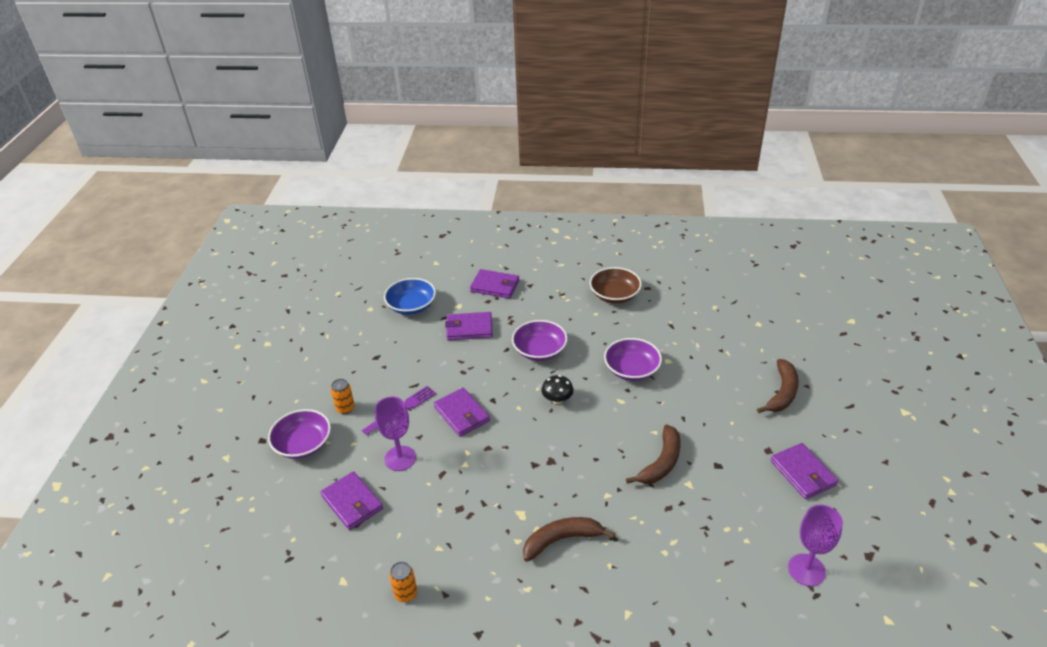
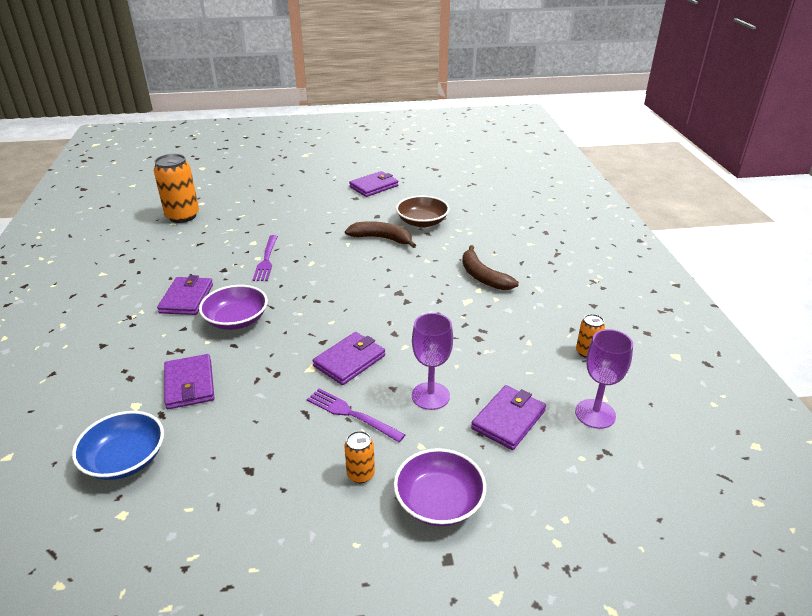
camera: 105 degrees left, 5 degrees down
(495, 286) = (95, 376): purple wallet -> purple wallet (186, 298)
(557, 400) = (315, 298): black mushroom -> none
(614, 295) = (140, 279): brown bowl -> brown bowl (422, 222)
(632, 369) = (266, 260): purple bowl -> purple fork
(729, 312) = (182, 216): none -> orange can
(782, 393) = (291, 193): brown banana -> none
(806, 570) = (456, 186): purple goblet -> purple goblet (595, 414)

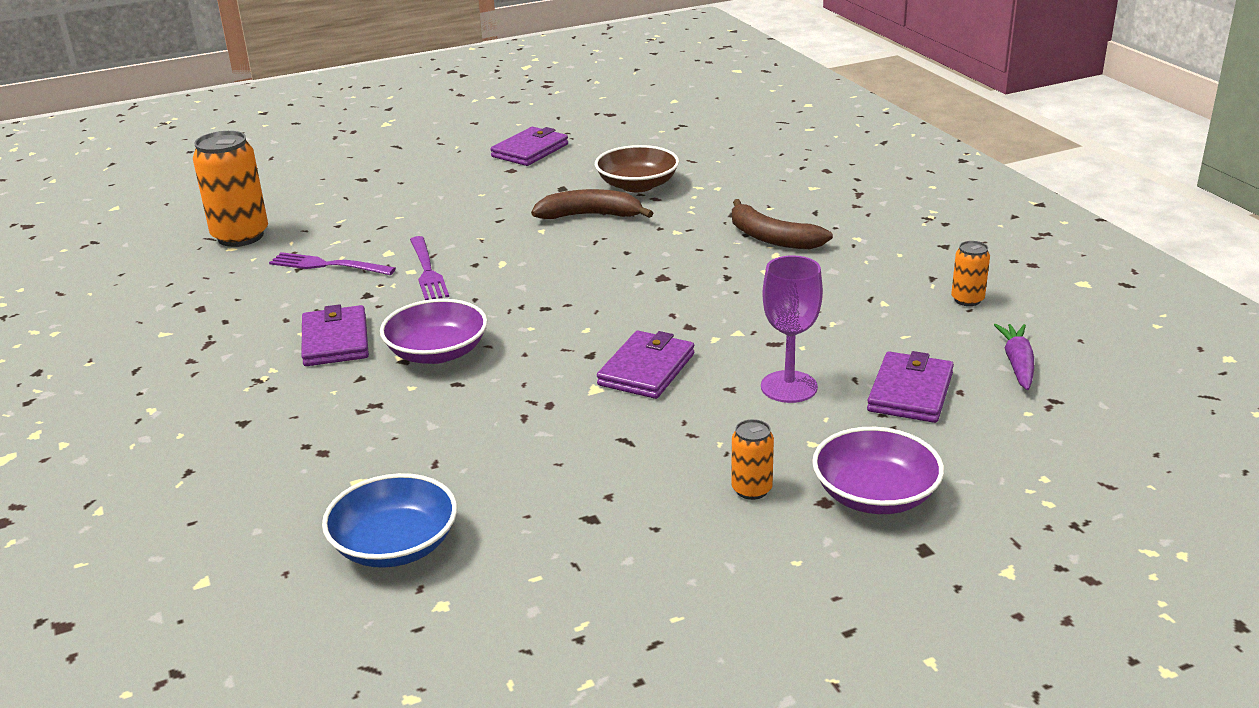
camera: 15 degrees left, 5 degrees down
(189, 384) = (425, 441): purple wallet -> none
(351, 414) = (692, 428): purple fork -> purple fork (327, 265)
(595, 414) = (1017, 364): purple goblet -> purple carrot

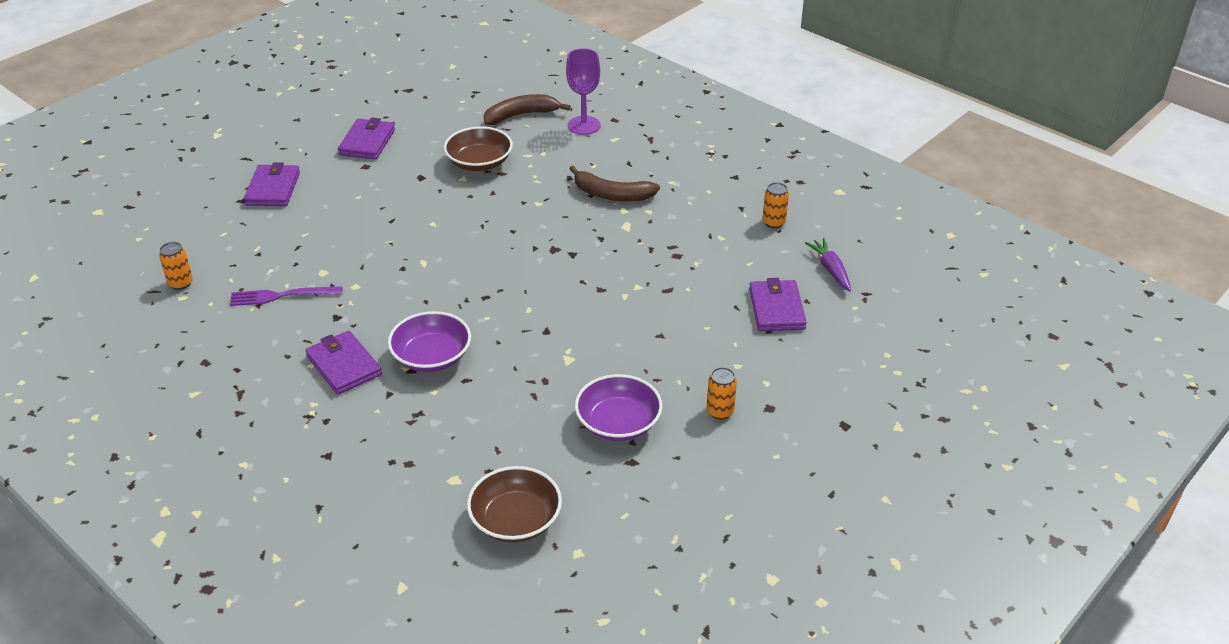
camera: 25 degrees left, 10 degrees up
(240, 236) = (181, 283): orange can -> orange can, size x0.50
(395, 545) = (515, 520): blue bowl -> brown bowl
(428, 271) = (369, 283): purple fork -> none
(590, 215) = (462, 201): brown banana -> brown banana (521, 115)
(646, 369) = (594, 334): purple wallet -> purple wallet (273, 189)
(789, 387) = (698, 324): purple goblet -> purple goblet (584, 125)
(875, 495) = (796, 394): purple bowl -> purple bowl (618, 423)

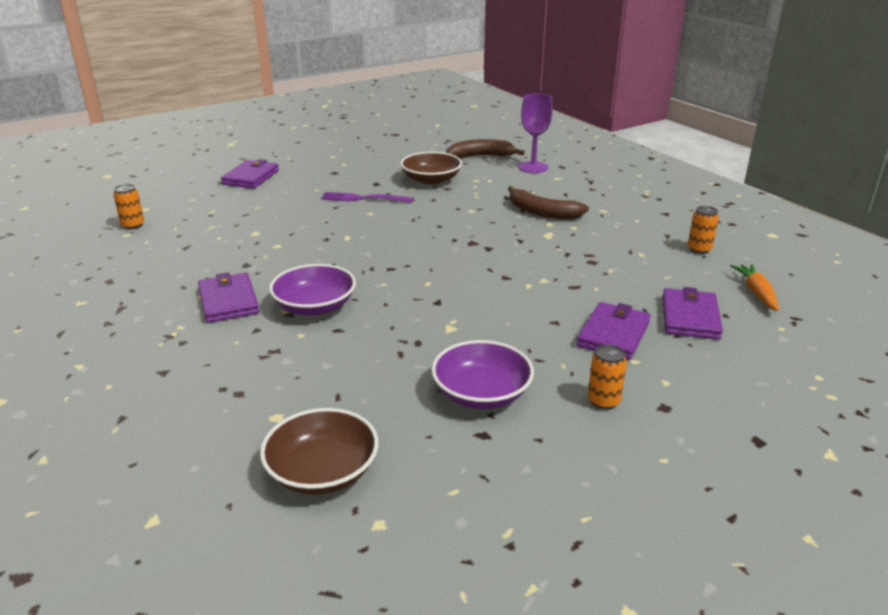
camera: 15 degrees right, 10 degrees down
(281, 296) = (208, 244): purple fork -> purple fork (363, 198)
(367, 142) = (344, 159): purple wallet -> purple wallet (613, 334)
(830, 269) = (756, 293): purple carrot -> orange carrot

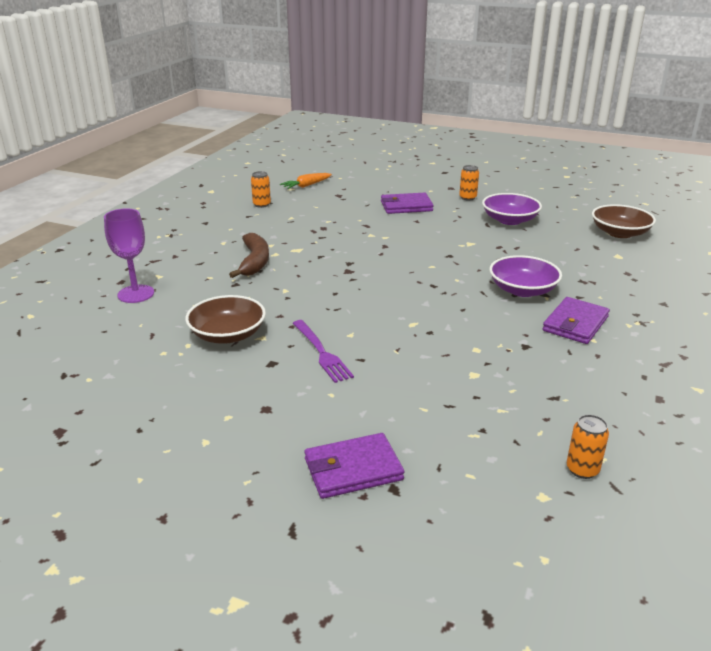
camera: 125 degrees left, 0 degrees up
(481, 156) = (120, 332): brown banana -> none
(690, 317) = (359, 194): purple wallet -> none

